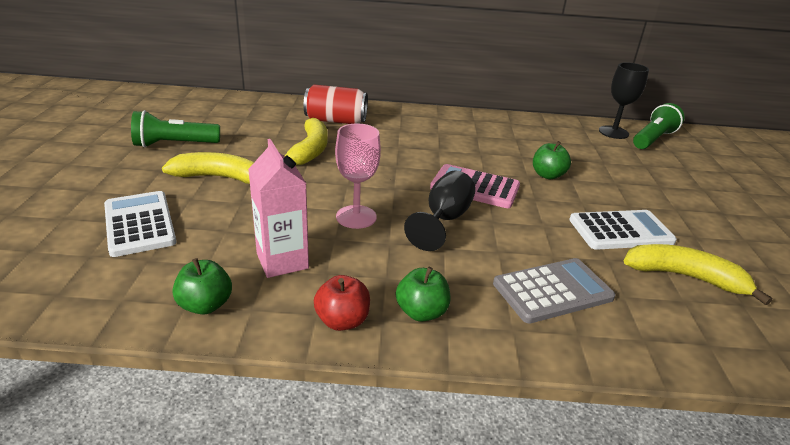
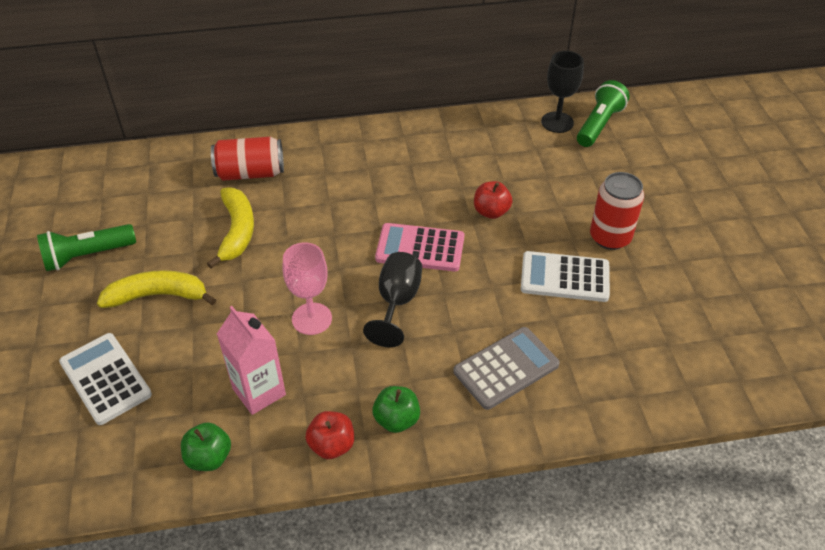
camera: 10 degrees left, 15 degrees up
(547, 175) = (491, 212): green apple -> red apple
(620, 231) = (565, 277): white calculator -> white calculator turned 150 degrees counterclockwise
(668, 210) = (610, 237): none -> red can
(685, 277) = (621, 323): yellow banana -> none

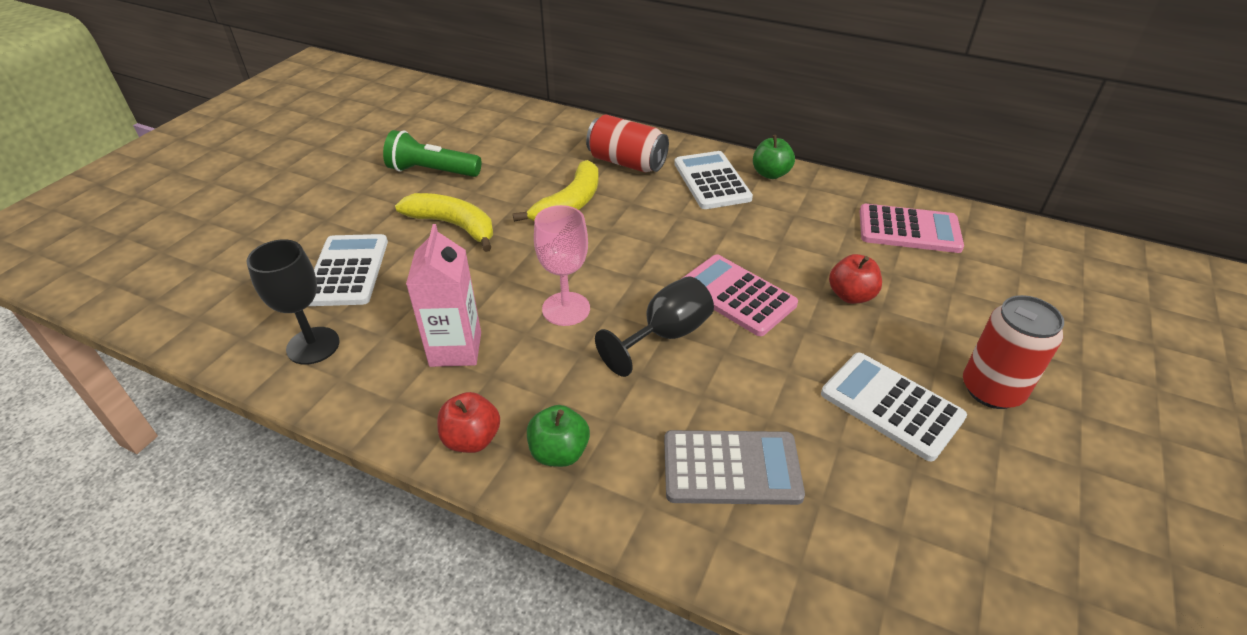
camera: 35 degrees right, 5 degrees down
(209, 458) = (356, 384): green apple -> green apple (770, 174)
(330, 161) = (712, 181): none -> white calculator
(492, 142) = (909, 230): none -> pink calculator
(557, 122) = (1010, 240): black goblet -> black goblet (313, 345)
(599, 125) = (1068, 263): green flashlight -> none

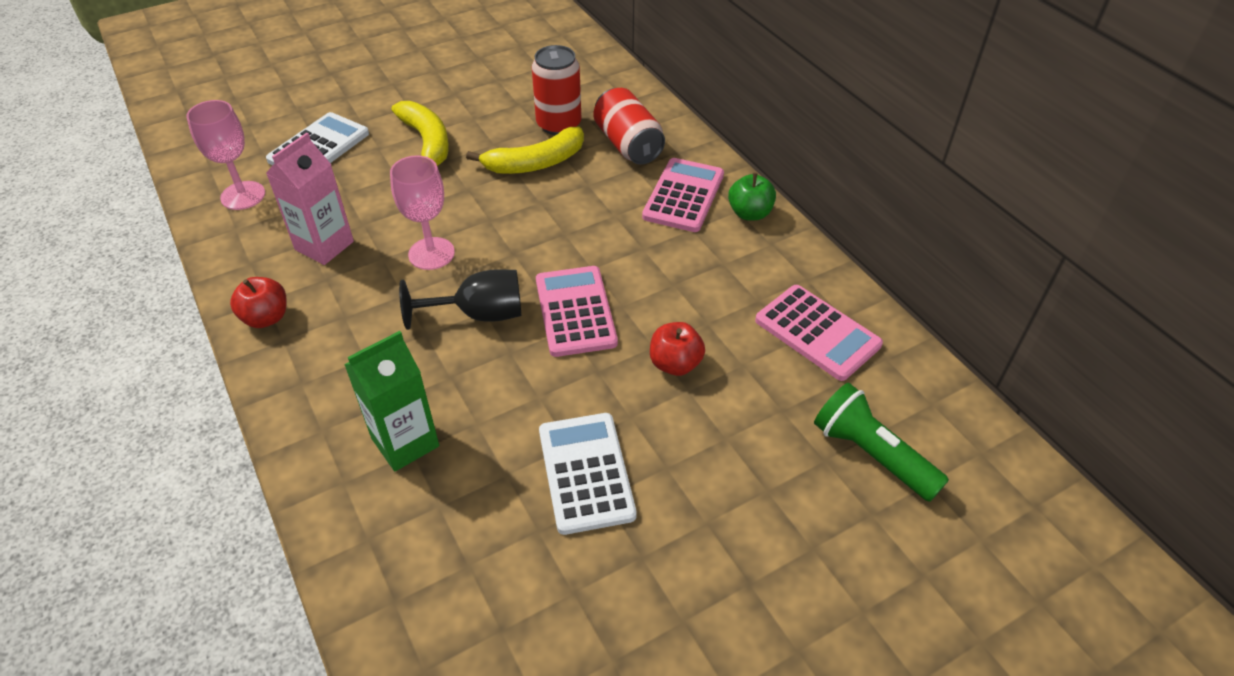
camera: 35 degrees right, 5 degrees up
(313, 345) = (243, 195): black goblet -> pink goblet
(432, 171) = (461, 86): green flashlight -> green flashlight (871, 454)
(559, 452) = (308, 360): green apple -> none
(712, 181) = (683, 196): white calculator -> pink calculator
(731, 468) = (405, 442): grey calculator -> green carton
(991, 390) = (692, 514): red can -> red can (558, 124)

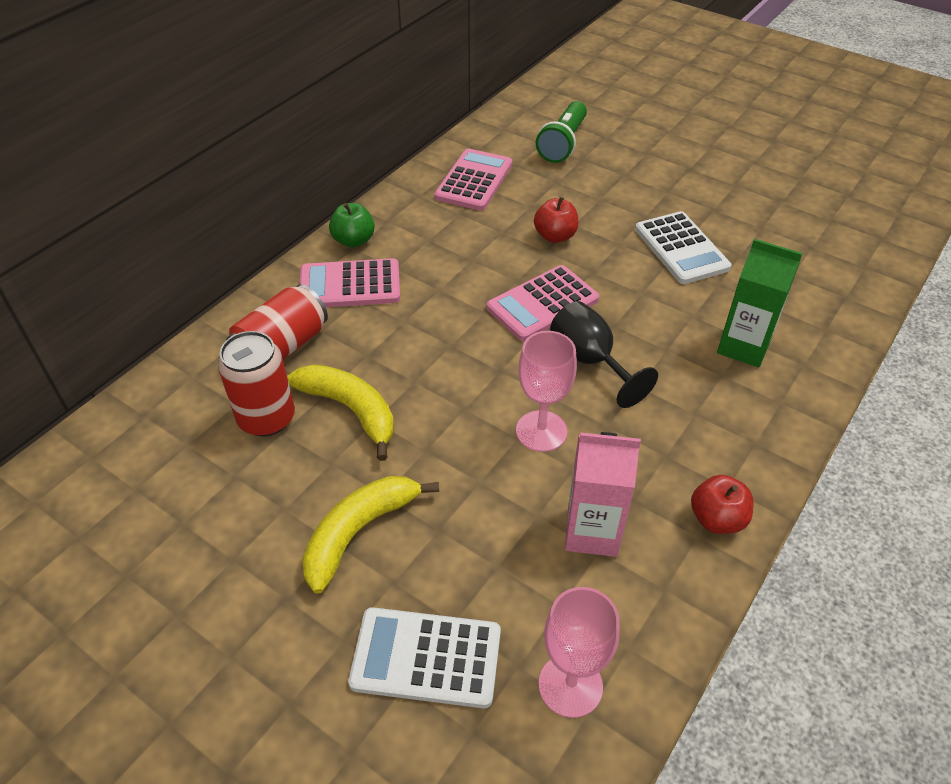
camera: 115 degrees left, 0 degrees up
(586, 473) = (681, 248): white calculator -> white calculator turned 75 degrees counterclockwise

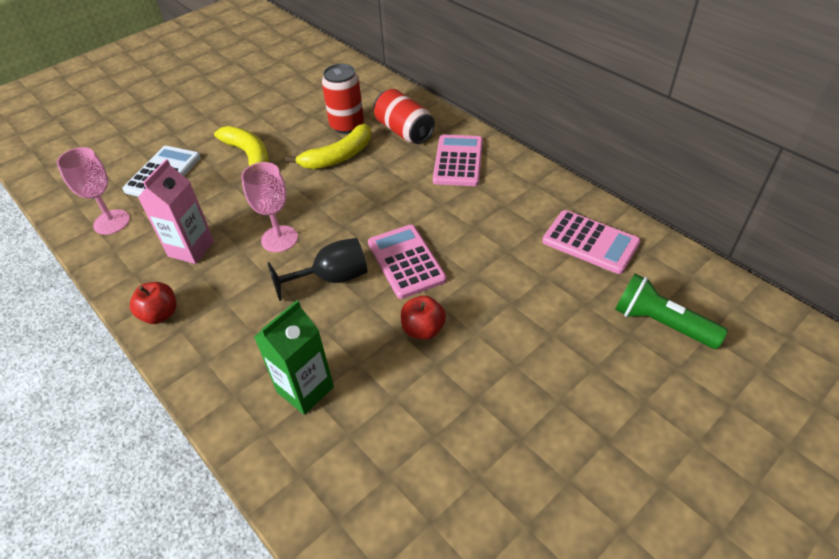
camera: 105 degrees right, 0 degrees up
(354, 240) = (511, 165): green apple -> none
(555, 236) = (495, 286): red apple -> red apple (423, 329)
(681, 248) = (455, 383): white calculator -> none

